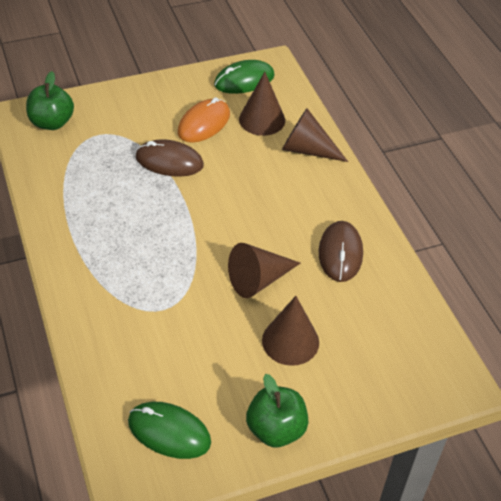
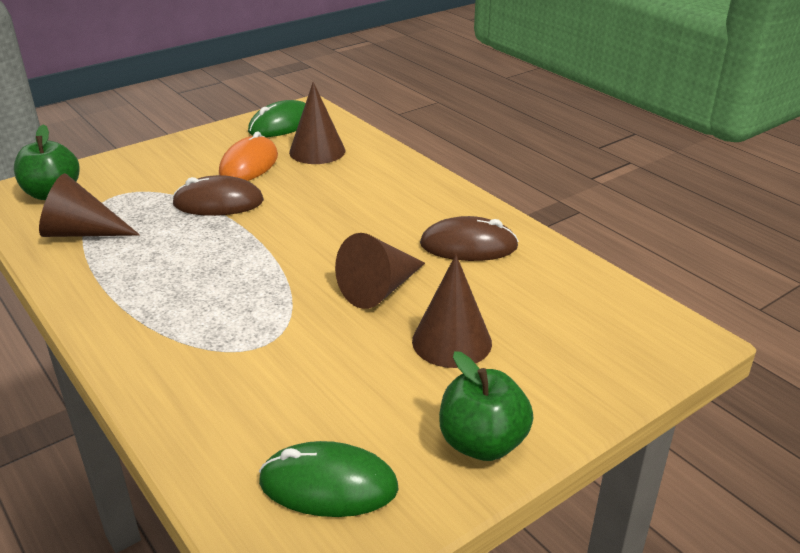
camera: 15 degrees left, 15 degrees down
(307, 149) = (382, 166): brown cone -> brown cone (82, 232)
(340, 253) = (468, 245): brown mouse -> brown mouse turned 75 degrees counterclockwise

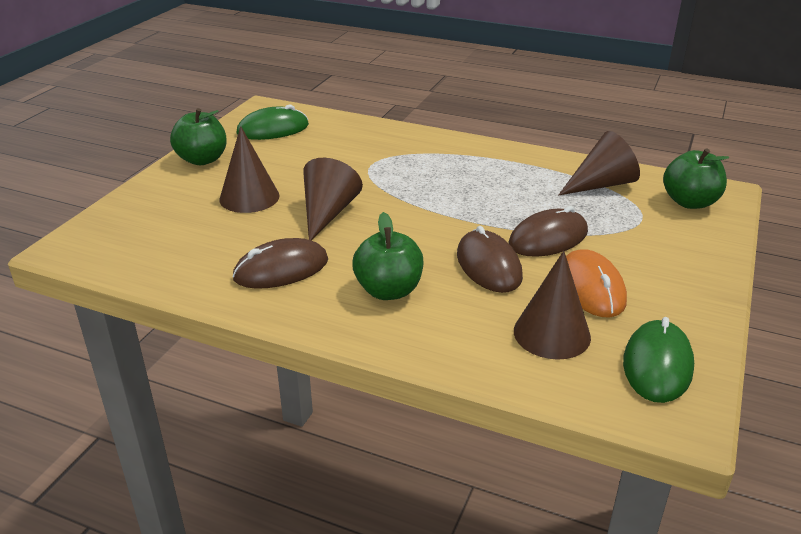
camera: 150 degrees right, 0 degrees up
(296, 198) = (488, 265): none -> brown mouse
(394, 204) = (388, 290): none -> green apple

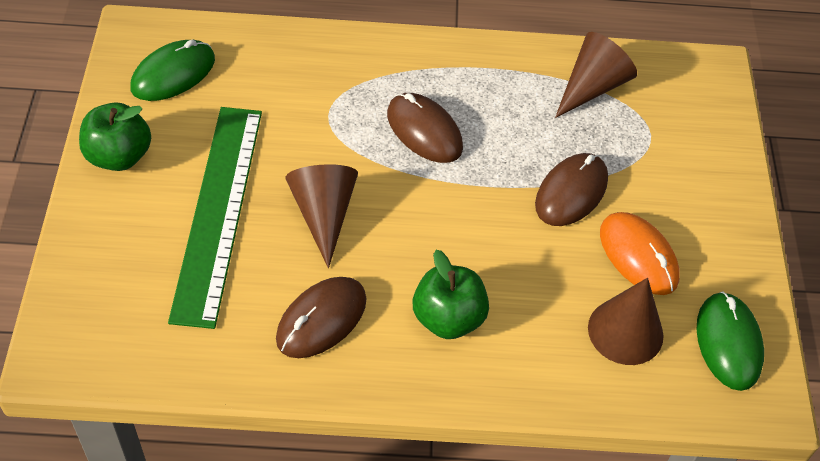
camera: 25 degrees left, 20 degrees up
(249, 197) = (218, 211): brown cone -> green ruler
(488, 265) = (529, 252): brown mouse -> brown mouse (424, 131)
(689, 202) = (688, 95): green apple -> none

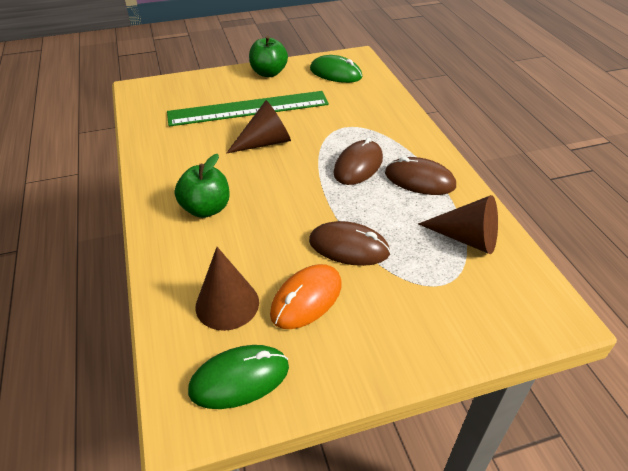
camera: 75 degrees right, 10 degrees down
(321, 319) = (187, 159): brown mouse -> brown mouse (419, 180)

